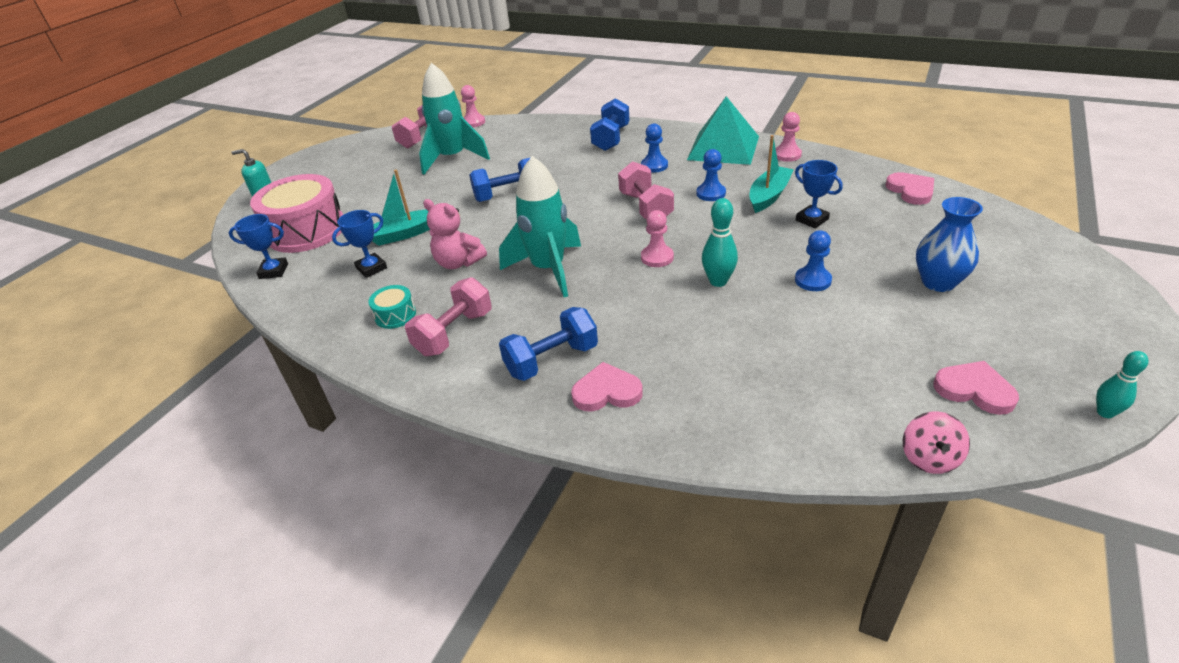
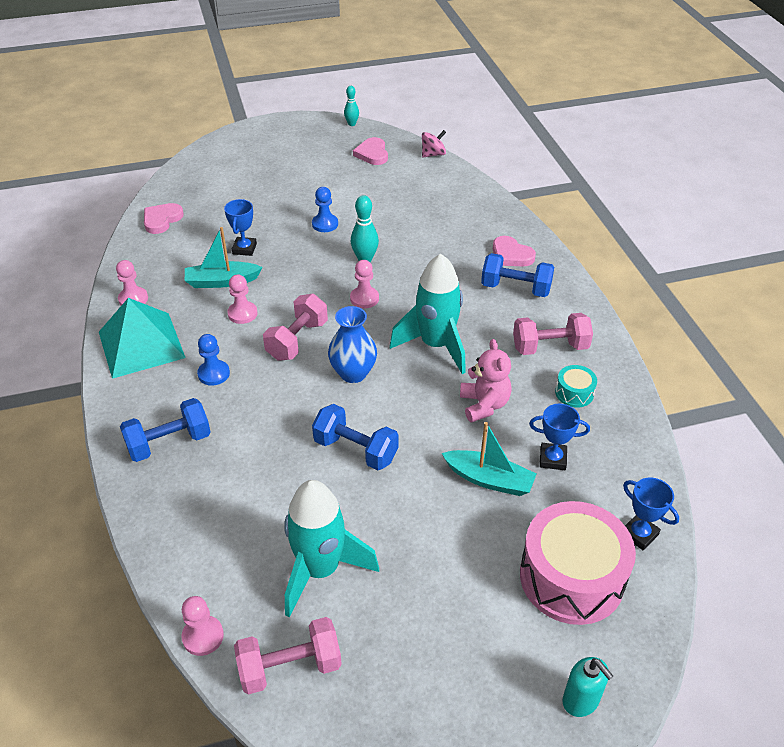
camera: 135 degrees left, 5 degrees up
(711, 193) = (242, 313): blue pawn -> pink pawn
(938, 282) = (282, 183): blue vase -> blue vase (353, 373)

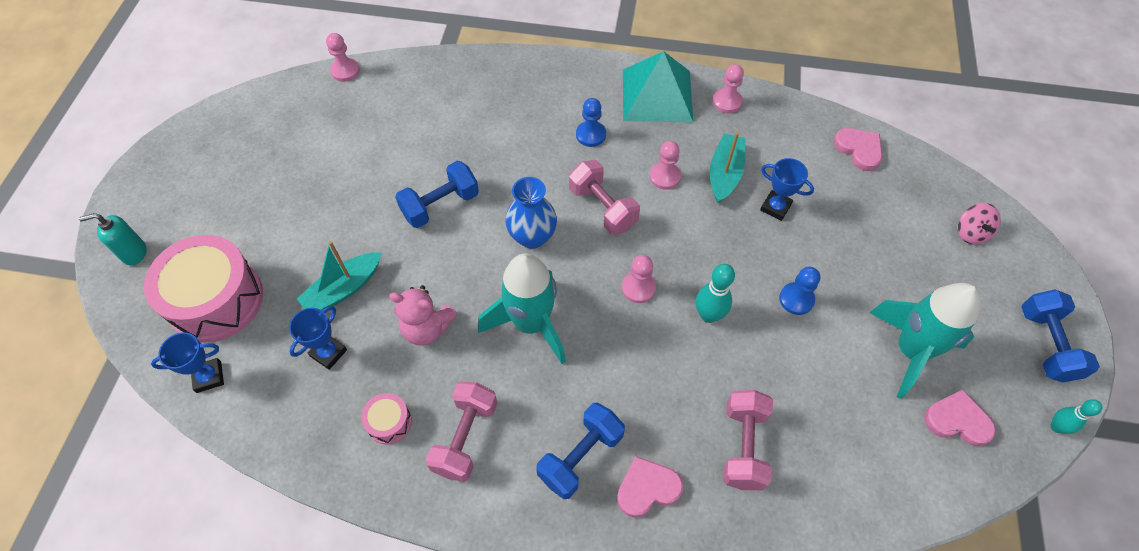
camera: 115 degrees right, 15 degrees up
(169, 443) = (526, 89): blue dumbbell -> blue dumbbell (1046, 344)
(290, 667) = (290, 106): pink dumbbell -> pink dumbbell (743, 446)
(320, 570) = (346, 144): turquoise rocket -> turquoise rocket (910, 351)
(433, 154) = (936, 508): pink spinning top -> pink spinning top (971, 233)
(574, 393) = (389, 422): turquoise drum -> pink drum

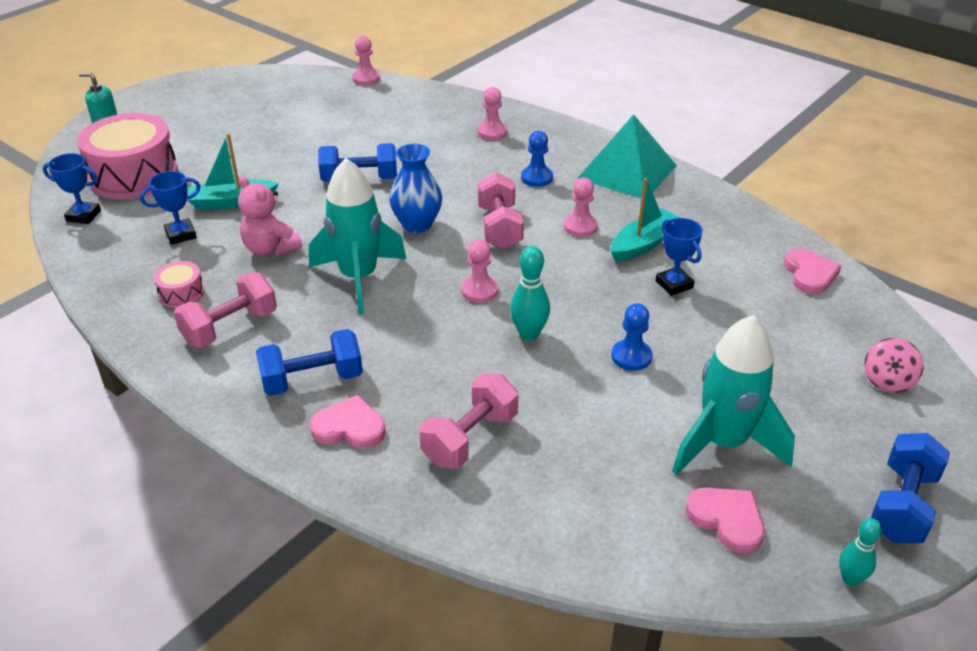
camera: 30 degrees right, 20 degrees down
(727, 102) = (695, 197): pink pawn -> pink pawn (492, 132)

